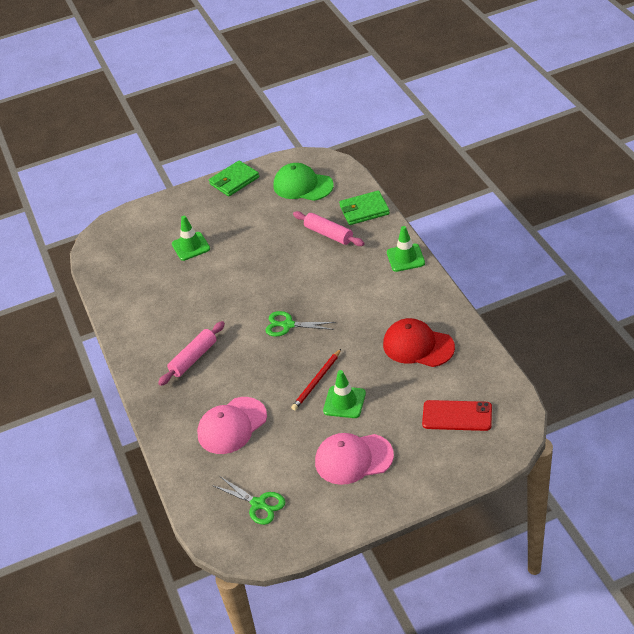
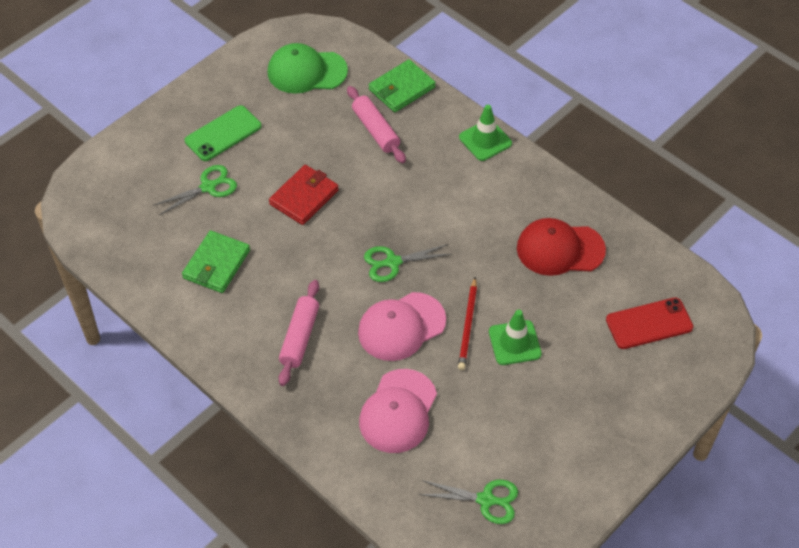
camera: 30 degrees left, 10 degrees up
(191, 246) = (208, 187): green traffic cone -> green scissors
(221, 214) = (223, 133): none -> green phone
(234, 181) = (213, 83): green wallet -> green wallet (216, 264)
(251, 267) = (304, 197): none -> red wallet
(328, 234) = (376, 130): pink rolling pin -> pink rolling pin turned 45 degrees clockwise
(353, 459) = (563, 410): pink cap -> pink cap (401, 327)

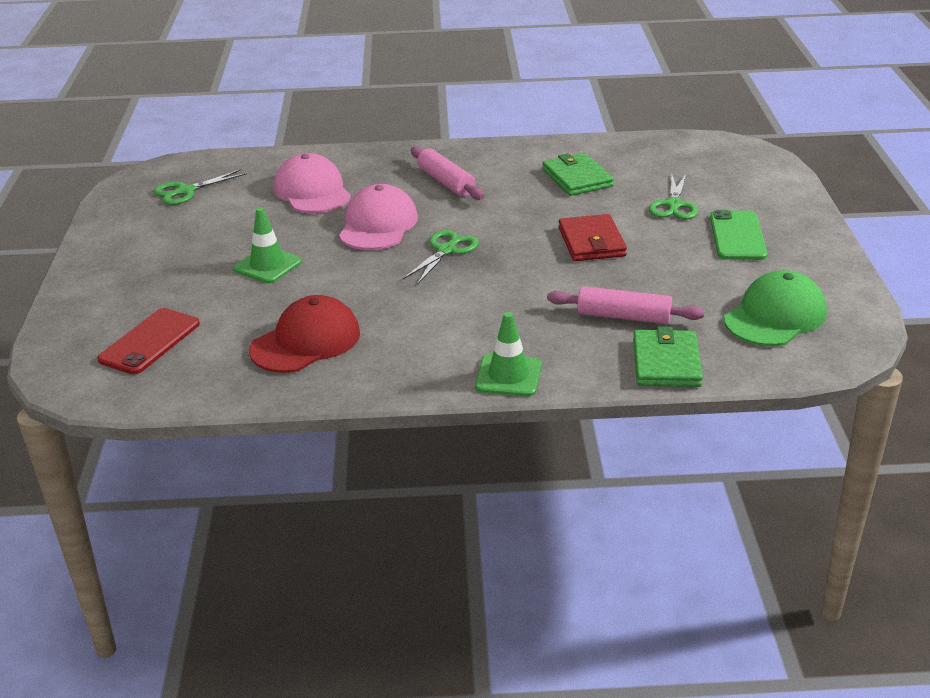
camera: 135 degrees right, 20 degrees down
(468, 325) = (323, 253): red pencil -> none

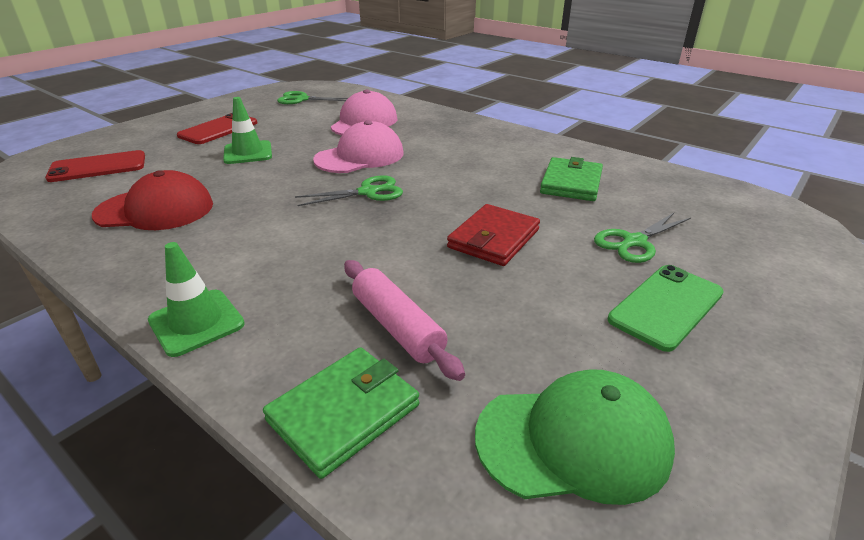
camera: 40 degrees right, 0 degrees up
(176, 258) = (218, 129): none -> red phone
(446, 182) = (459, 148): pink rolling pin -> none

